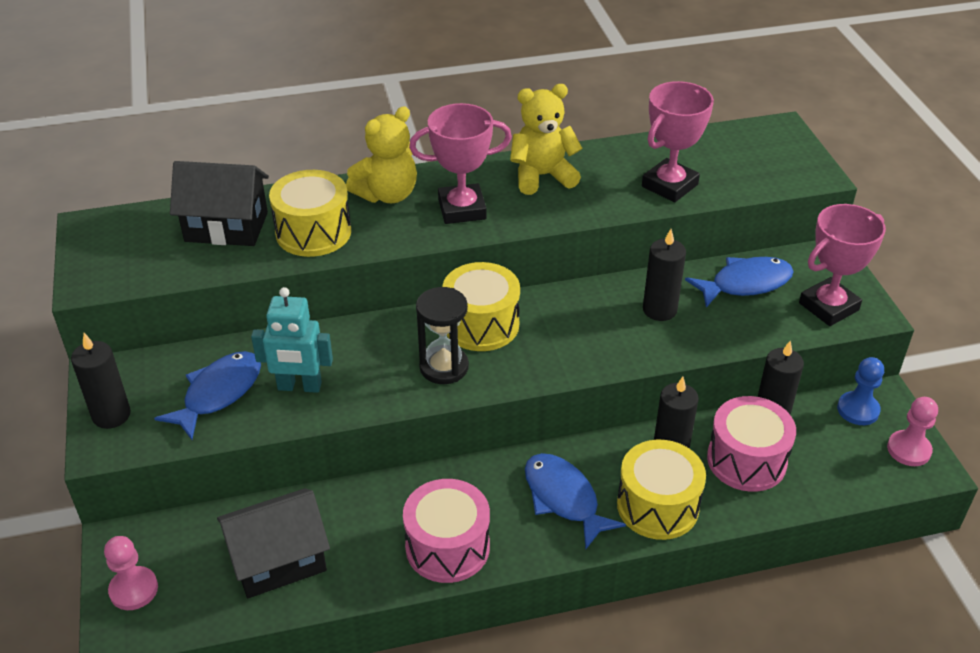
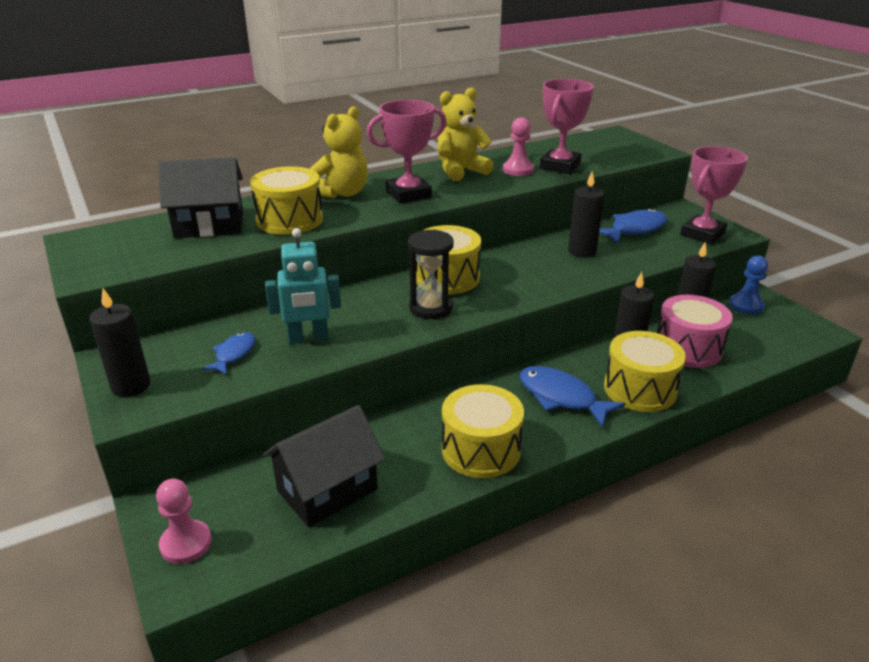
camera: 15 degrees left, 10 degrees down
(218, 393) = (233, 354): blue fish -> blue fish, size x0.60
(447, 547) = (481, 450): pink drum -> yellow drum
(908, 450) = (798, 323): pink pawn -> pink pawn (518, 170)

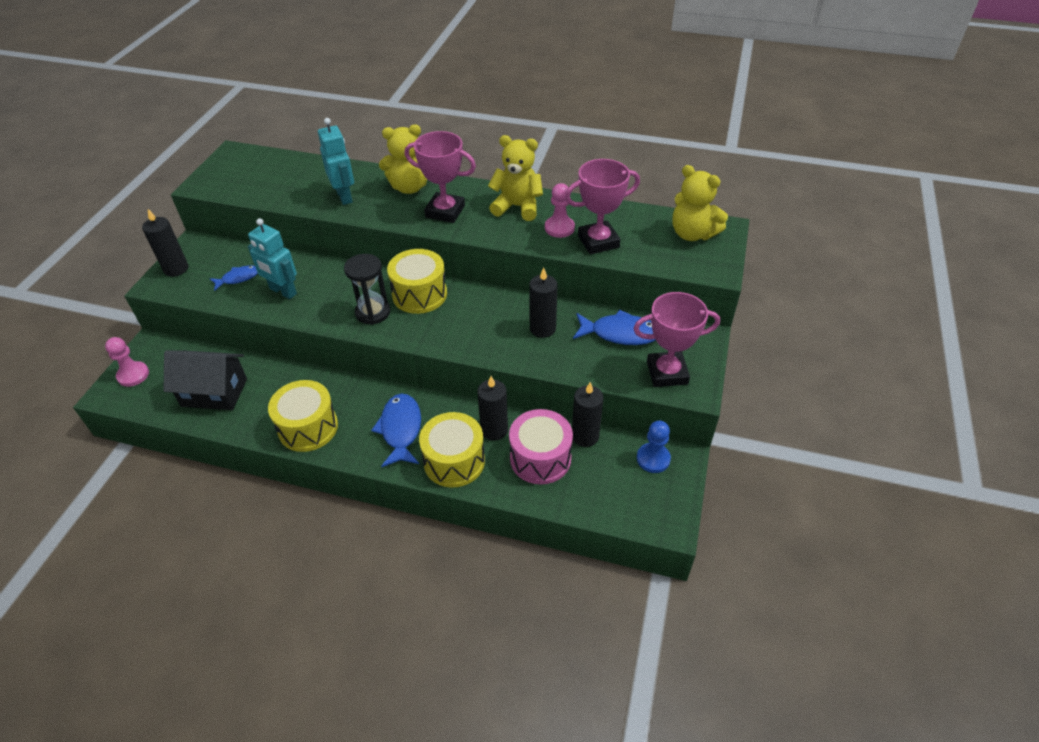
camera: 45 degrees right, 15 degrees up
(209, 225) = (301, 177): black house -> none
(289, 220) = (344, 196): yellow drum -> turquoise robot
(606, 141) = (692, 234): none -> yellow teddy bear

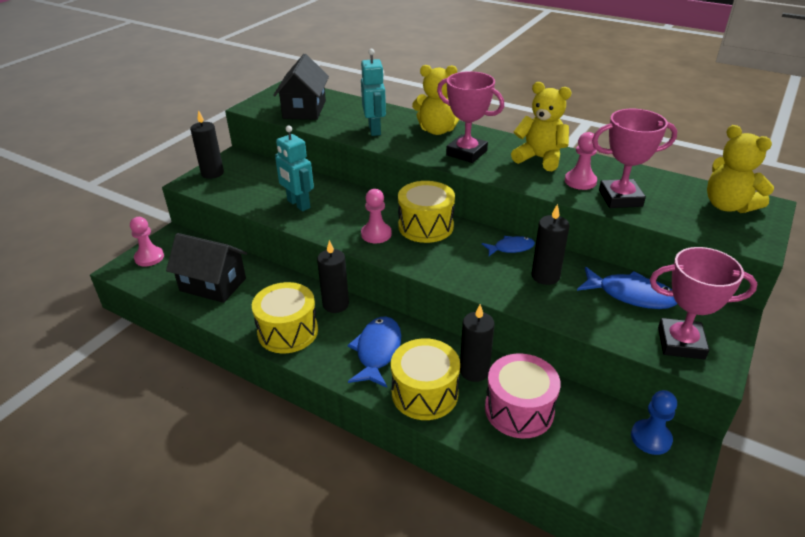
camera: 15 degrees right, 10 degrees down
(238, 278) = (262, 188): blue fish -> blue fish (511, 248)
(261, 181) = (304, 109): none -> black house
(373, 312) = (376, 234): black hourglass -> pink pawn
(585, 436) = (574, 397): black candle -> black candle (335, 304)

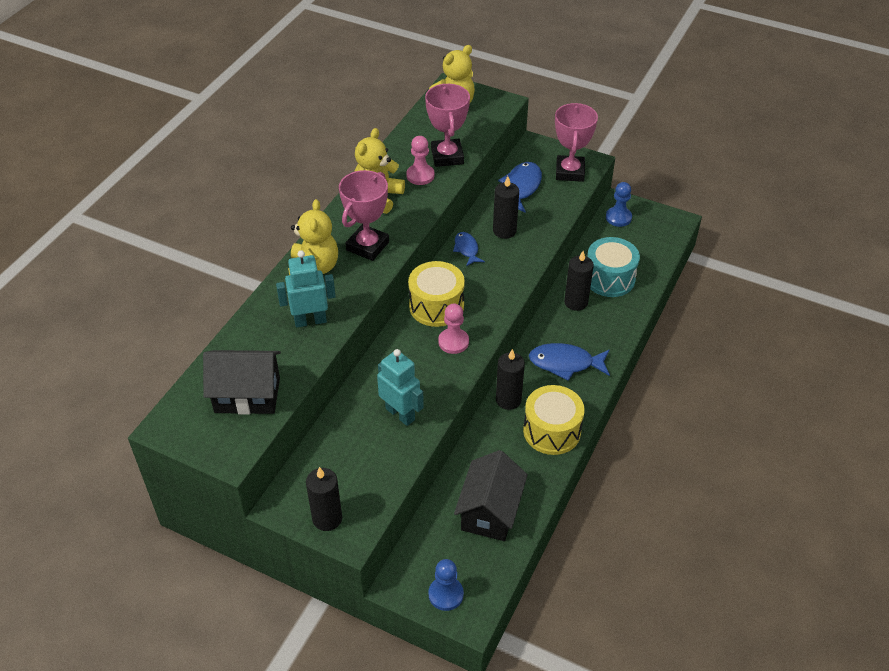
camera: 95 degrees left, 10 degrees up
(149, 257) = (446, 594): pink pawn -> blue pawn
(298, 204) = (400, 414): turquoise robot -> turquoise robot turned 90 degrees counterclockwise
(424, 393) = (605, 331): yellow drum -> none
(519, 410) = (609, 278): pink drum -> turquoise drum

